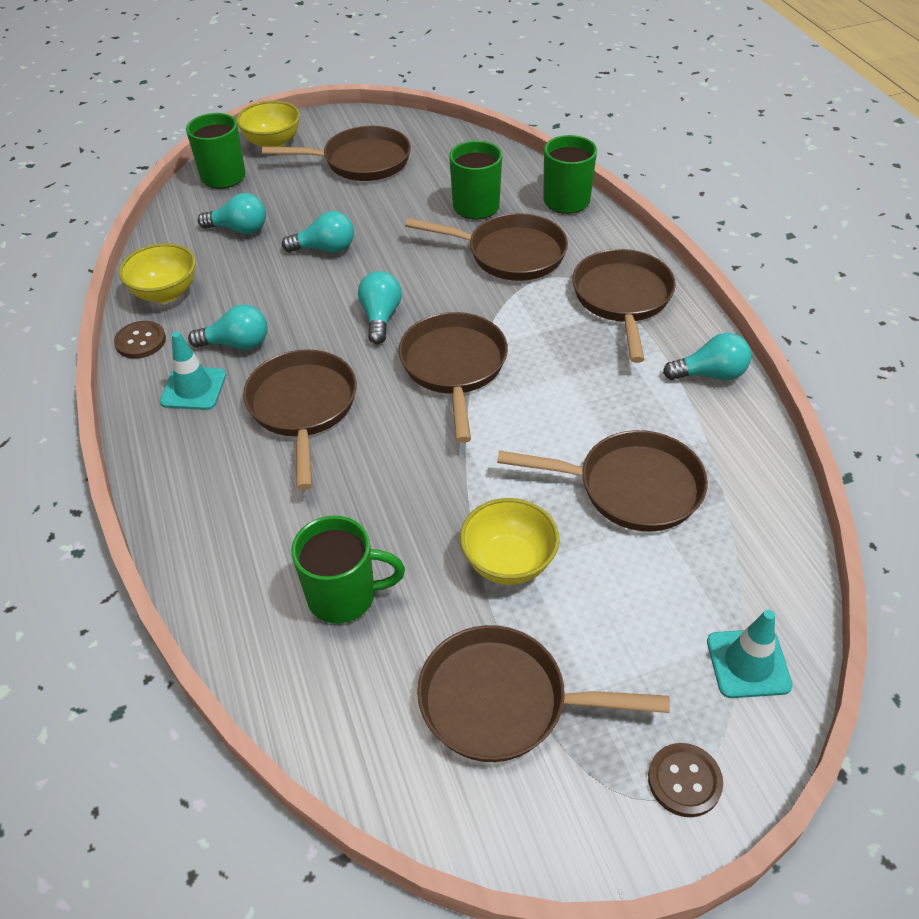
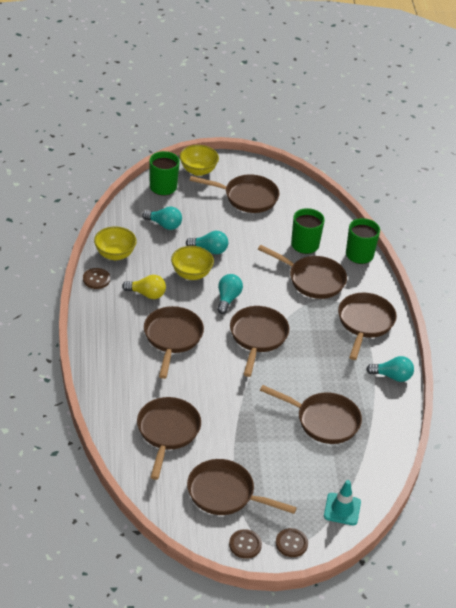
camera: 10 degrees right, 5 degrees down
(193, 388) = (119, 313): turquoise traffic cone -> none
(237, 344) = (147, 294): turquoise light bulb -> yellow light bulb
(344, 596) = (167, 432): green mug -> brown pan
(508, 562) = (249, 438): yellow bowl -> yellow bowl (191, 274)
(589, 817) = (245, 545): none -> brown button

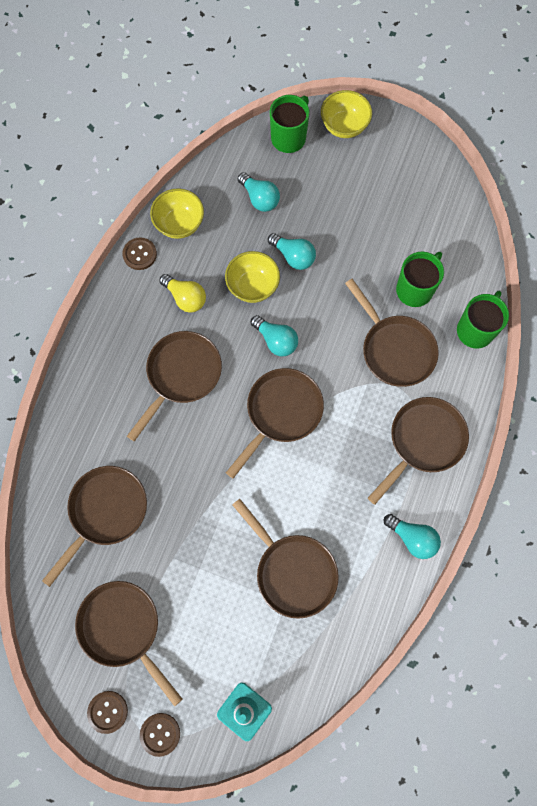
camera: 30 degrees right, 30 degrees up
(228, 299) = (276, 340): turquoise light bulb -> turquoise light bulb turned 90 degrees clockwise
(247, 197) = (382, 189): brown pan -> none

